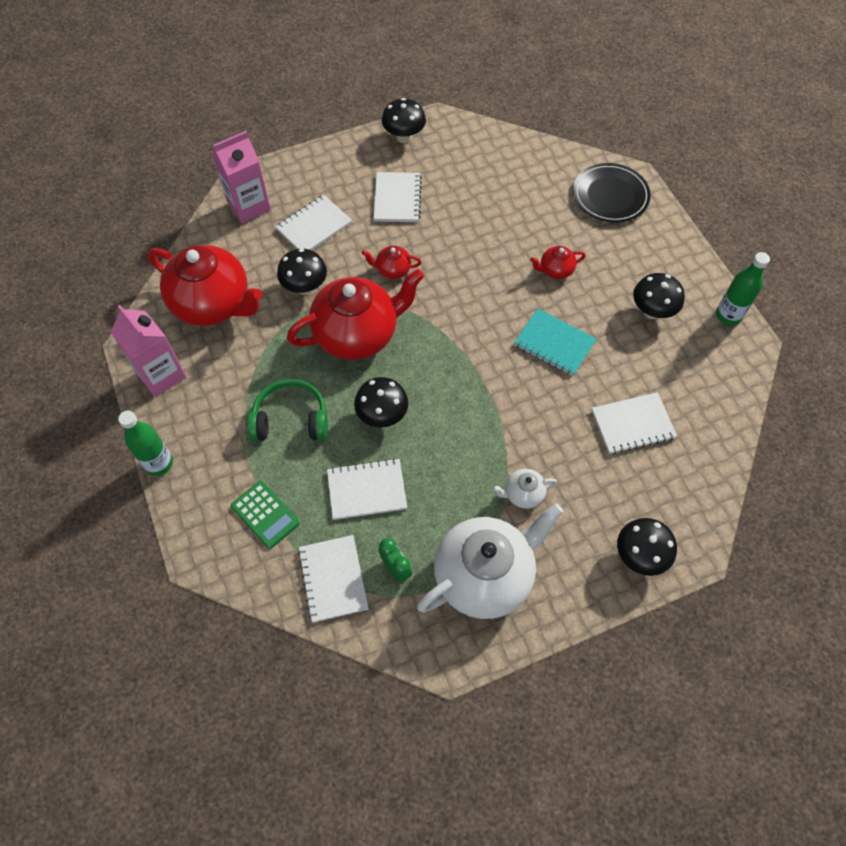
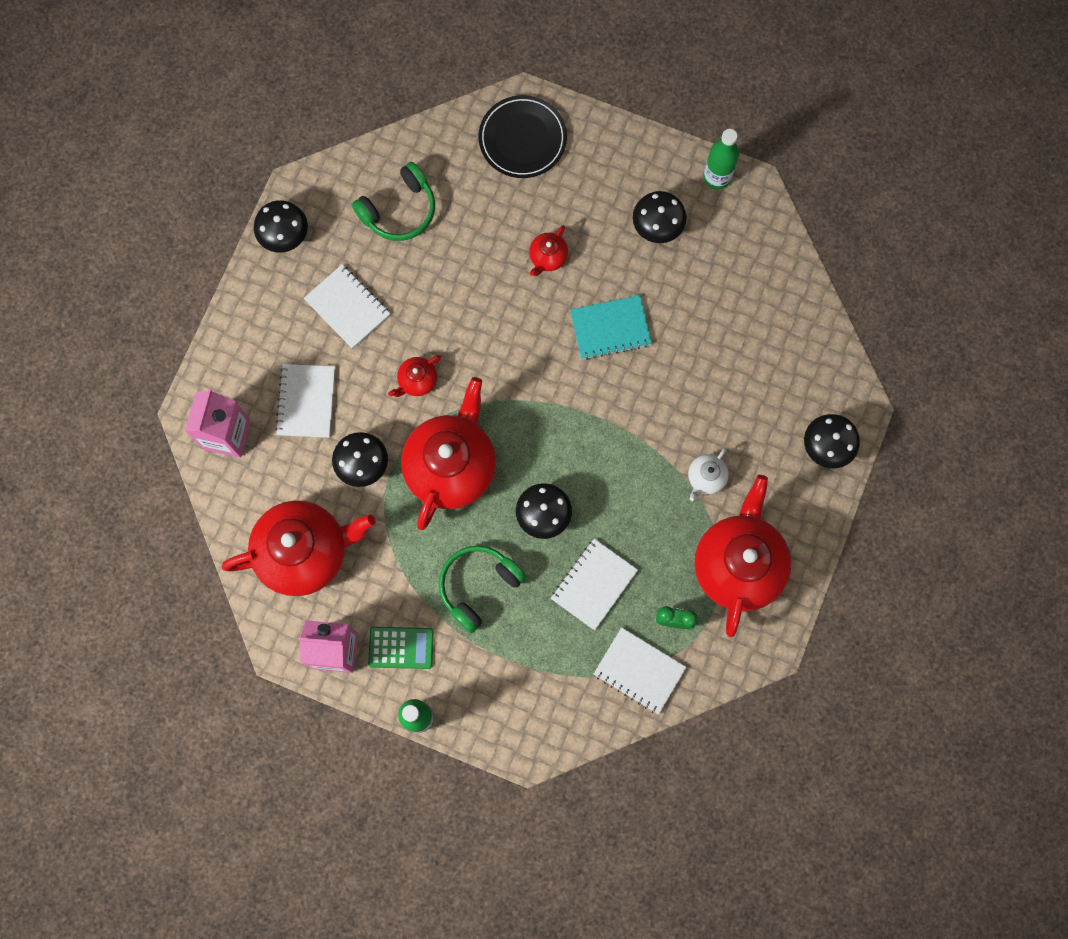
camera: 45 degrees left, 15 degrees up
(265, 514) = (541, 675): green calculator -> green calculator (401, 647)
(485, 575) = (738, 565): white teapot -> red teapot
(488, 175) = (399, 210): none -> green headphones
(632, 424) = (731, 345): white notebook -> none

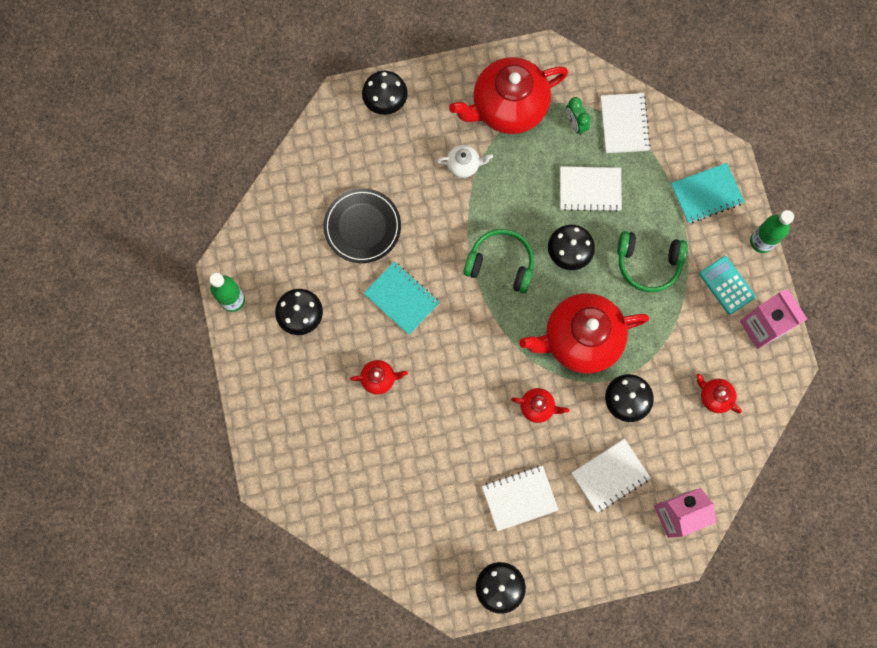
camera: 125 degrees left, 0 degrees up
(305, 552) = (714, 396): red teapot -> red teapot, size x0.43
(347, 307) = (519, 498): white notebook -> white notebook turned 60 degrees clockwise
(399, 210) = (418, 514): green headphones -> green headphones (501, 263)
(401, 647) = (726, 285): green calculator -> turquoise calculator
(507, 699) = (706, 194): none -> turquoise notebook
(522, 139) = (297, 462): black plate -> black plate (362, 227)

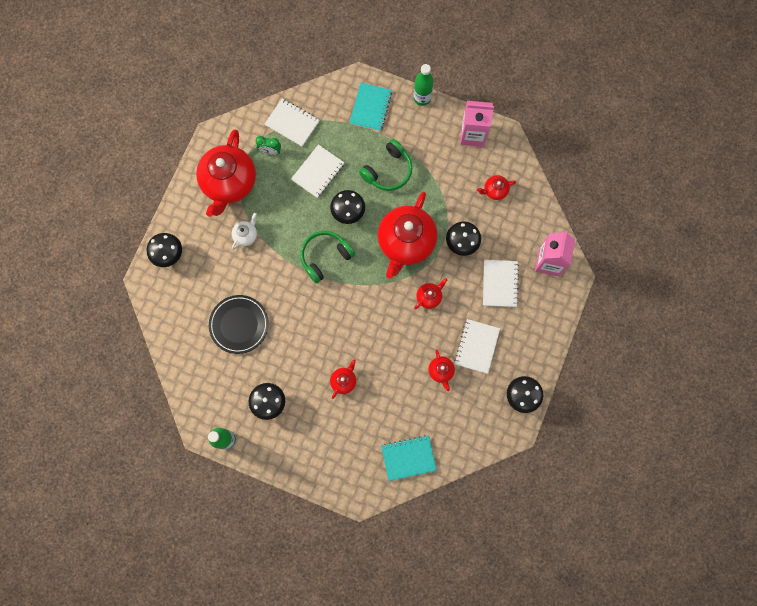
camera: 55 degrees left, 0 degrees up
(401, 298) = (303, 332): turquoise notebook -> turquoise notebook (408, 458)
(463, 477) = (441, 371): none -> red teapot
(726, 285) = (434, 136): turquoise calculator -> none

